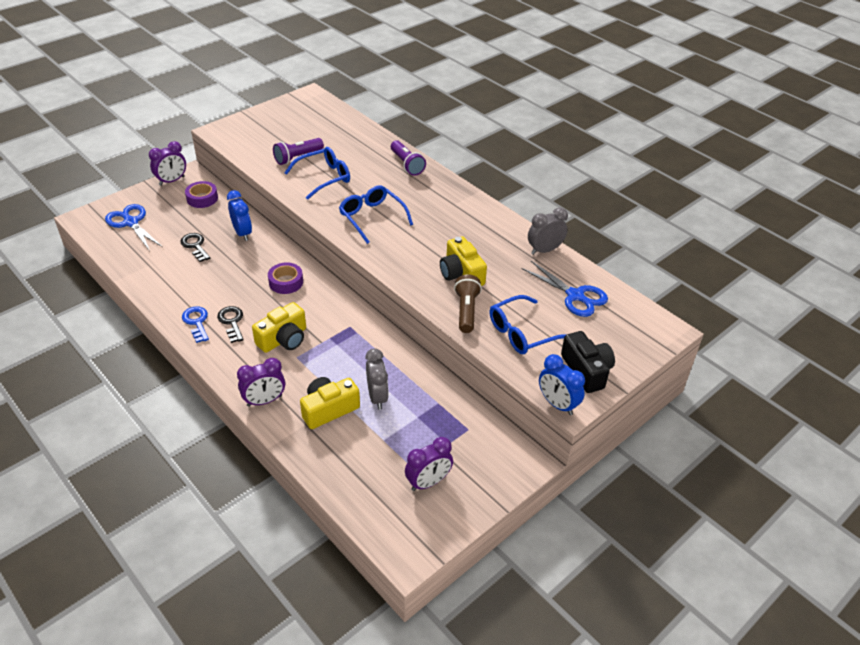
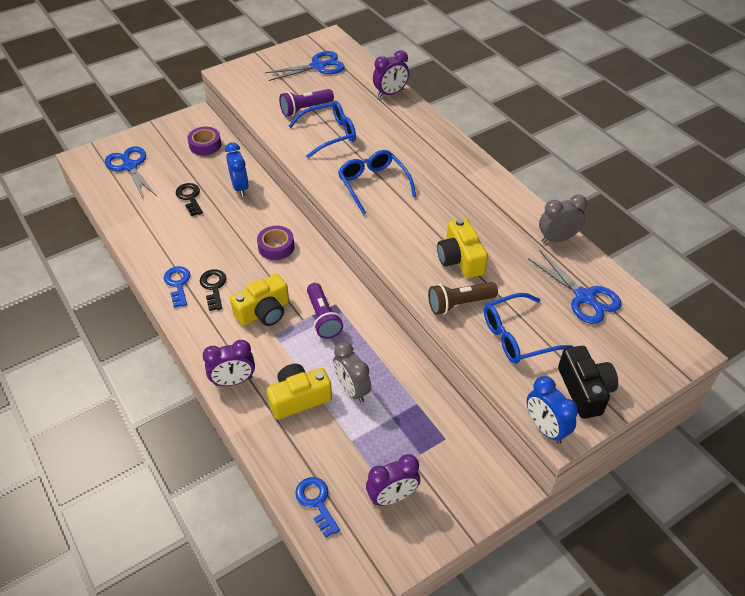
camera: 10 degrees right, 5 degrees up
(172, 181) = (178, 123): purple clock -> purple clock (390, 93)
(303, 120) = (318, 66): none -> blue scissors
(359, 494) = (316, 502): none -> blue key
(377, 397) = (352, 389): grey clock -> grey clock turned 150 degrees clockwise
(407, 164) = (420, 125): purple flashlight -> purple flashlight (323, 318)
(466, 311) = (459, 304): brown flashlight -> brown flashlight turned 120 degrees counterclockwise

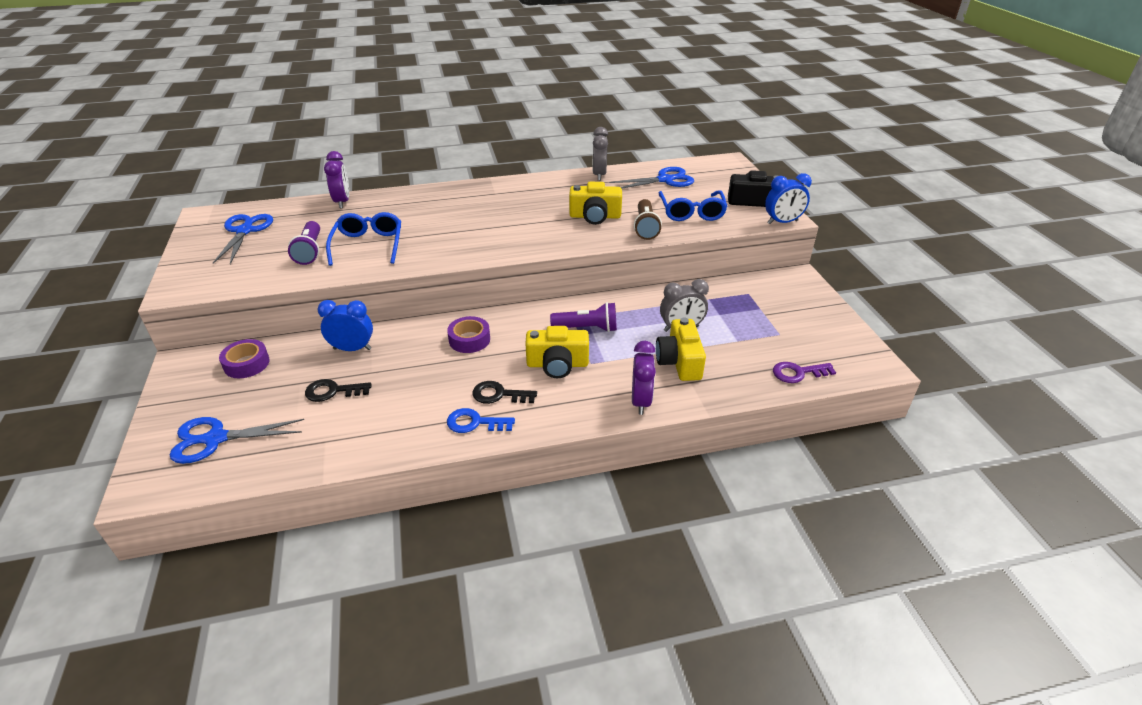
camera: 70 degrees left, 10 degrees down
(264, 312) = (557, 364): yellow camera -> yellow camera turned 105 degrees clockwise
(316, 502) = (798, 373): blue key -> purple key
(373, 184) = (467, 236): blue glasses -> none
(392, 497) = (799, 331): purple clock -> none

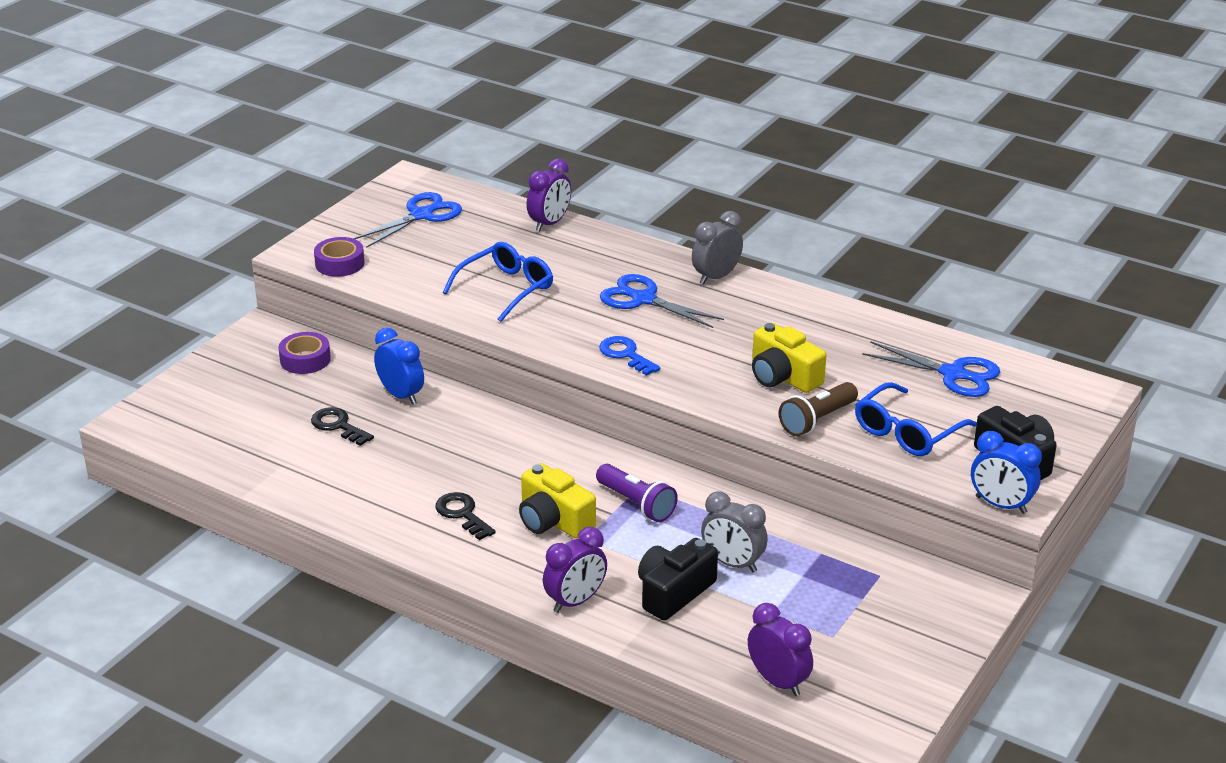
camera: 45 degrees right, 5 degrees down
(215, 439) = (213, 413): blue scissors -> blue scissors (643, 299)
(310, 251) = (448, 268): purple flashlight -> none
(469, 340) = (510, 447): purple tape -> purple tape (340, 263)
(475, 423) = (409, 525): blue key -> blue key (625, 354)
(599, 175) = (880, 326): grey clock -> grey clock (716, 277)
(679, 362) = (674, 592): yellow camera -> black camera
(798, 373) = (778, 681): purple key -> purple clock

